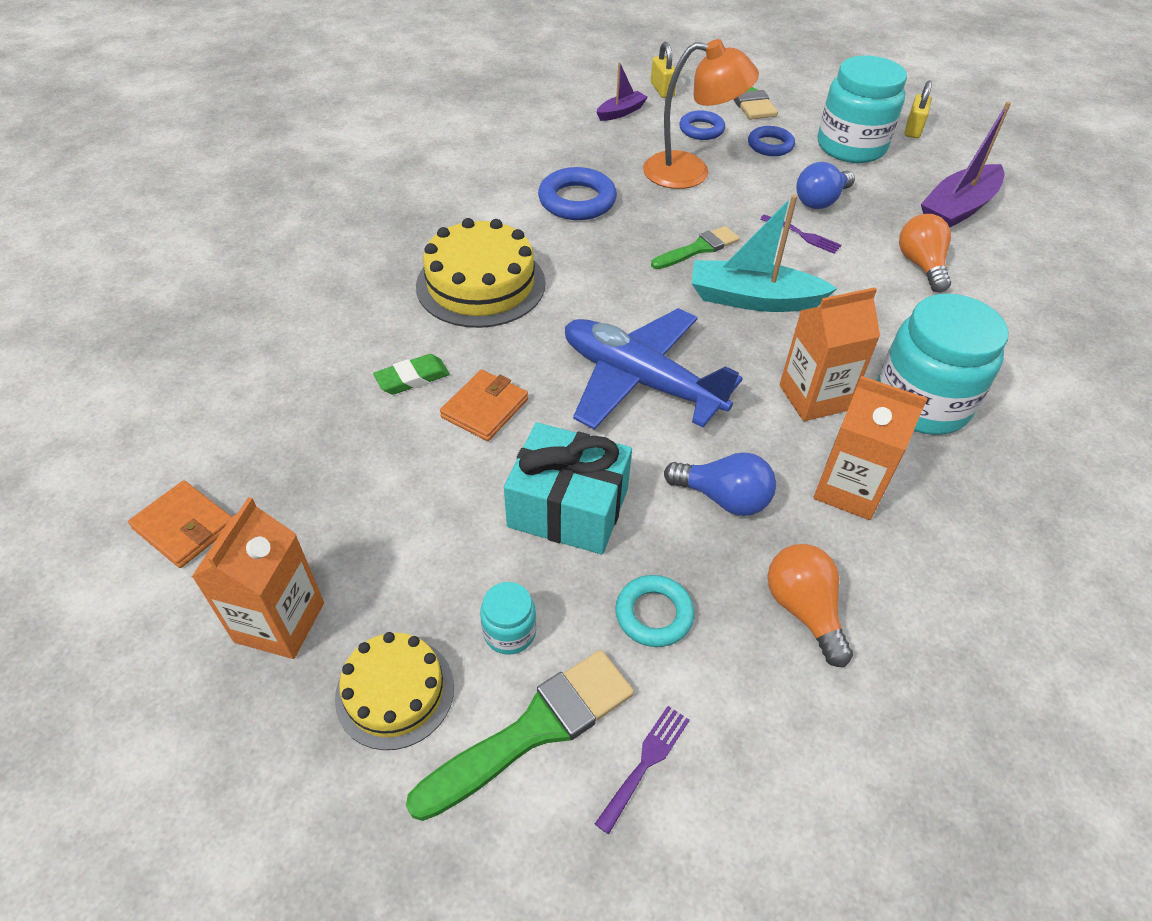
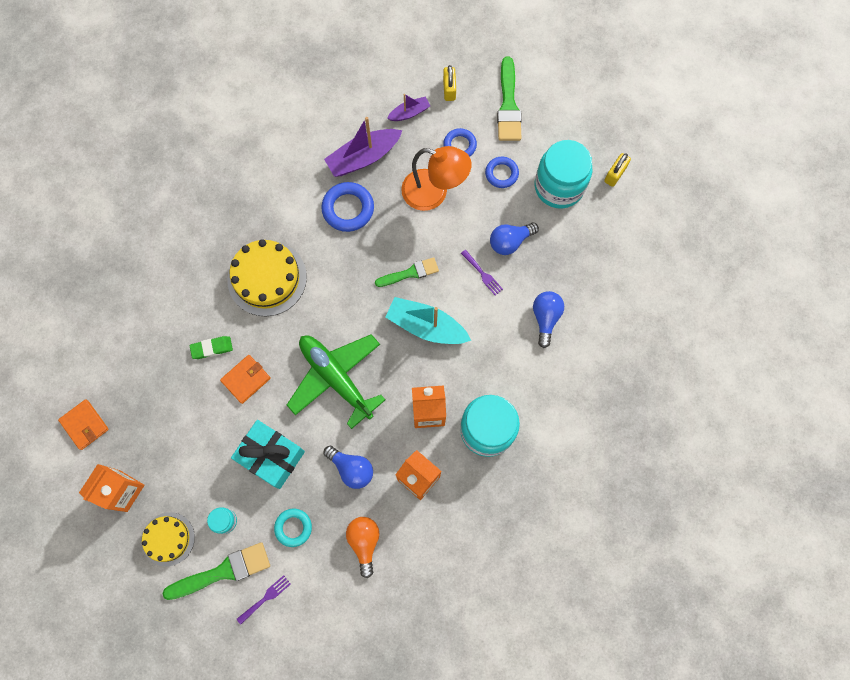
camera: 15 degrees right, 25 degrees up
(640, 381) = (336, 378): blue plane -> green plane
(921, 265) = (545, 318): orange light bulb -> blue light bulb
(958, 209) = (599, 269): purple boat -> purple boat (363, 157)

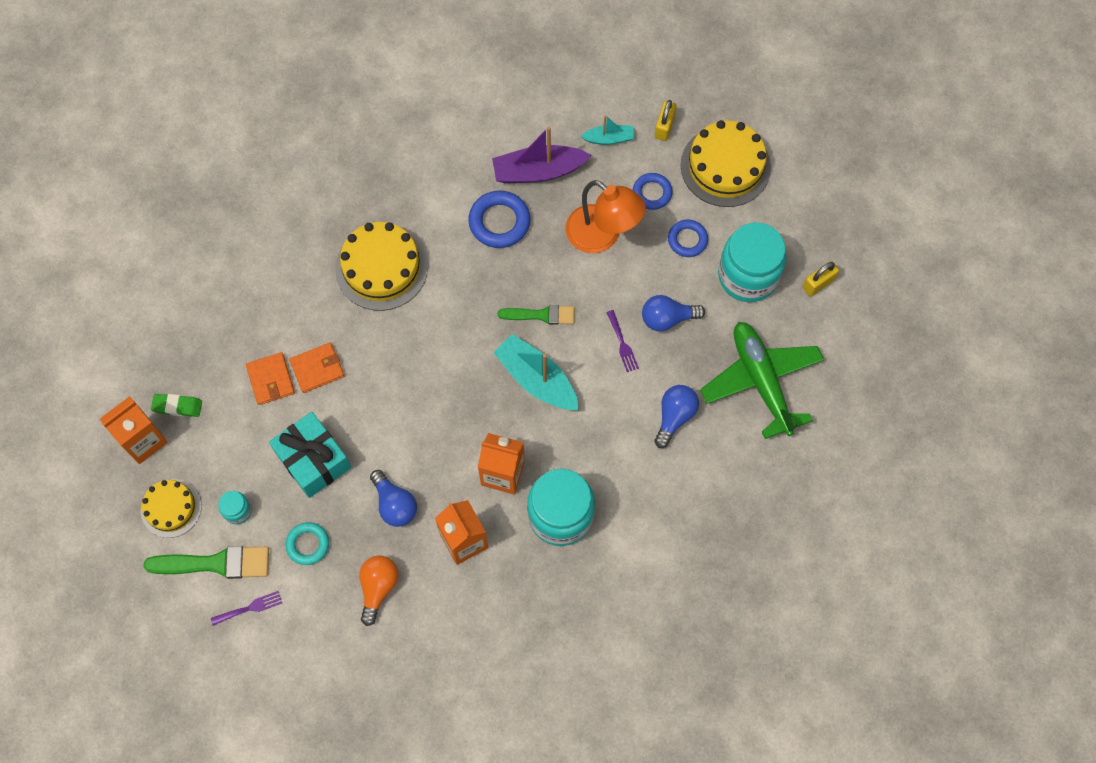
camera: 20 degrees right, 5 degrees down
(85, 425) = (129, 357): orange wallet -> orange wallet (271, 380)
(212, 348) = (293, 323): green eraser -> green eraser (177, 406)
(336, 378) = (415, 401): green plane -> green plane (761, 381)
(409, 113) = (609, 138): purple boat -> turquoise boat
(508, 105) = (725, 166): green brush -> yellow cake

